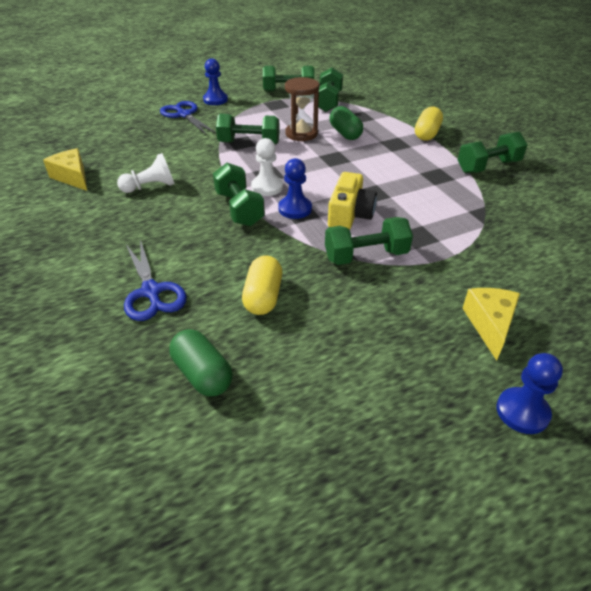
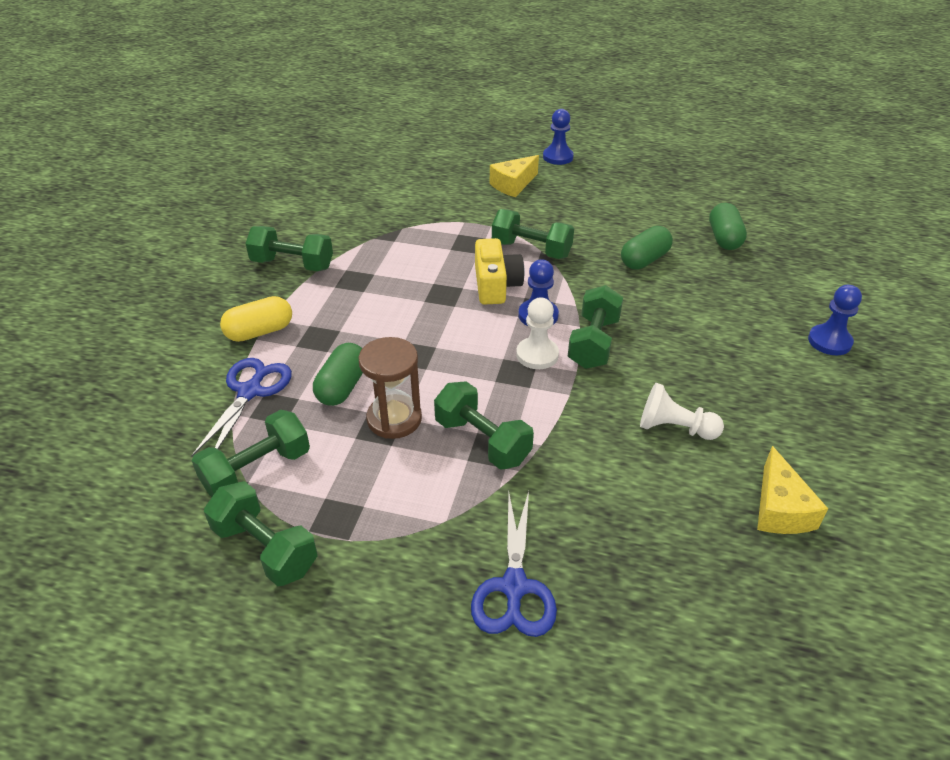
camera: 140 degrees left, 0 degrees up
(151, 292) = (735, 303): blue scissors -> blue scissors (250, 391)
(215, 100) = (416, 608): blue pawn -> blue pawn (829, 341)
(263, 297) = (644, 260): yellow capsule -> green capsule
(350, 215) = (496, 285): yellow camera -> yellow camera turned 120 degrees clockwise

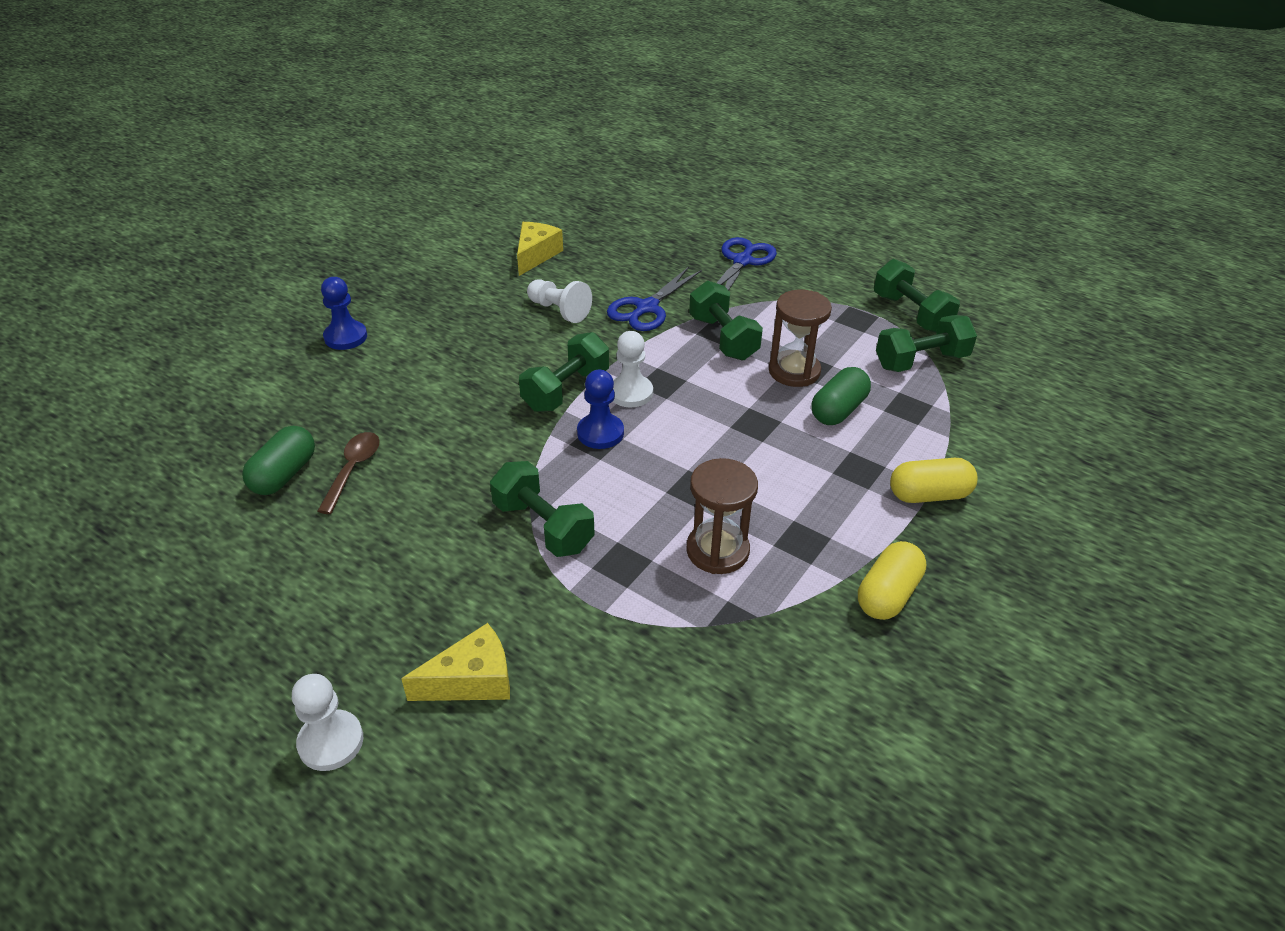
camera: 160 degrees left, 0 degrees up
(250, 391) = (934, 428): blue scissors -> blue scissors (646, 308)
(292, 264) = (888, 594): green dumbbell -> yellow capsule
(410, 262) = (717, 550): none -> brown hourglass
(496, 285) = (623, 484): yellow camera -> none
(558, 157) = (331, 742): blue pawn -> white pawn
(644, 260) = (416, 470): green capsule -> none
(685, 251) = (353, 470): none -> brown spoon

